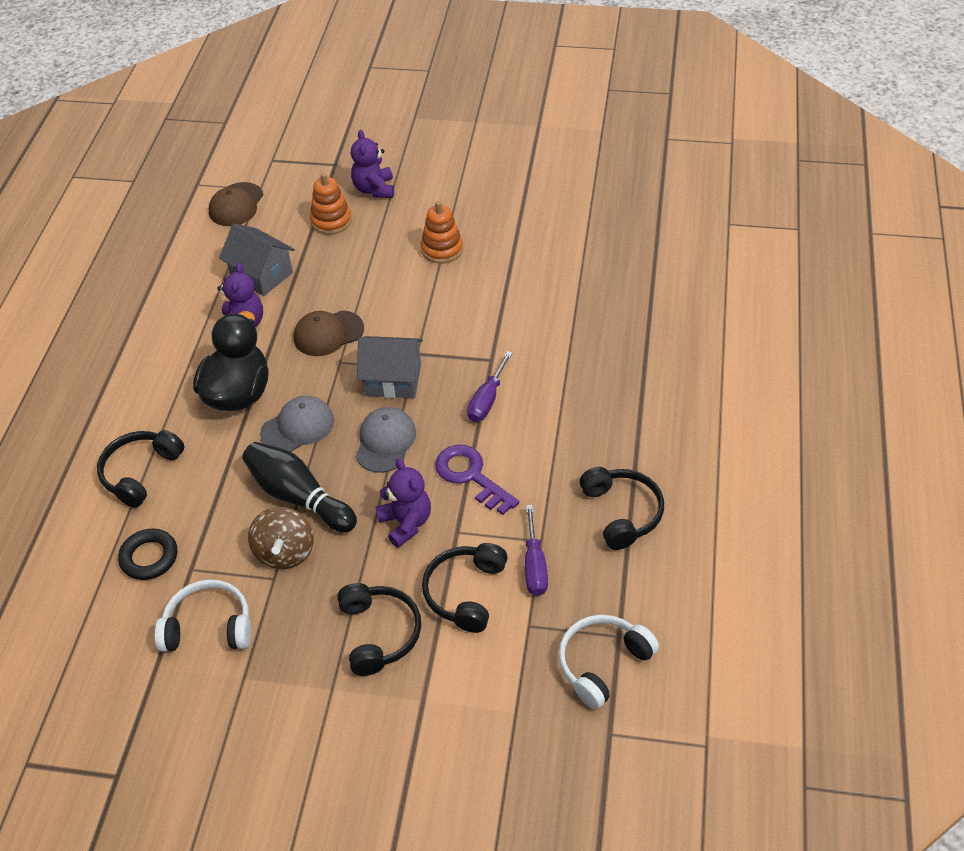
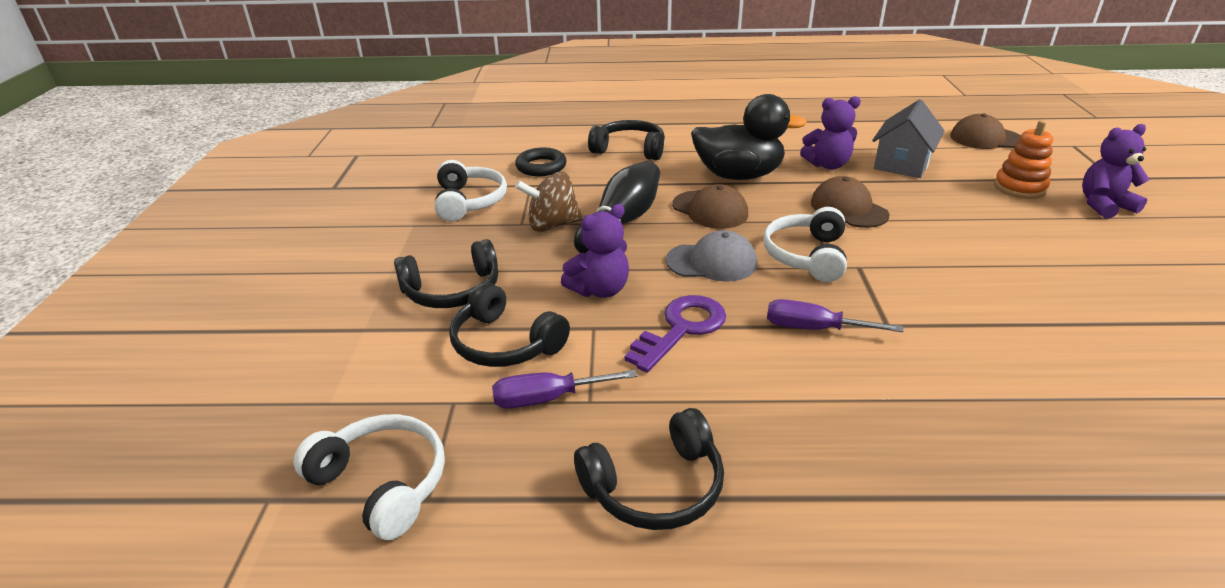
camera: 80 degrees right, 15 degrees down
(297, 427) = (710, 210): grey cap -> brown cap
(393, 380) = (806, 255): grey house -> white headphones
(442, 249) = (1053, 263): orange stacking toy -> none
(465, 592) = (505, 343): black headphones -> black headphones turned 150 degrees counterclockwise

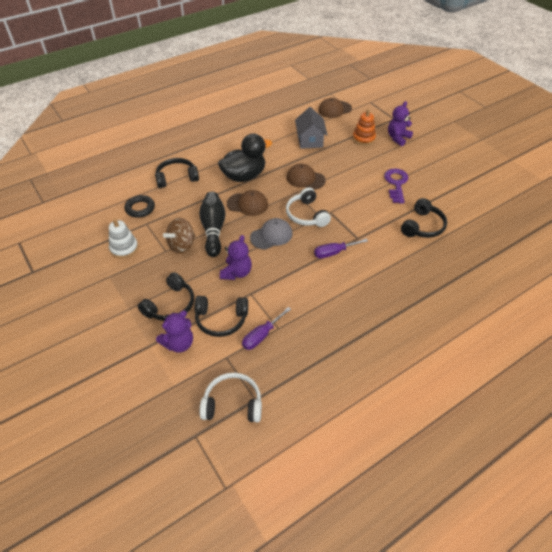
camera: 35 degrees left, 15 degrees up
(469, 201) = (124, 248): white headphones -> white stacking toy
(656, 487) = (329, 349): black headphones -> black headphones (423, 226)
(681, 329) = (286, 277): purple key -> purple key (396, 183)
(827, 165) = (279, 153): purple teddy bear -> purple teddy bear (179, 343)

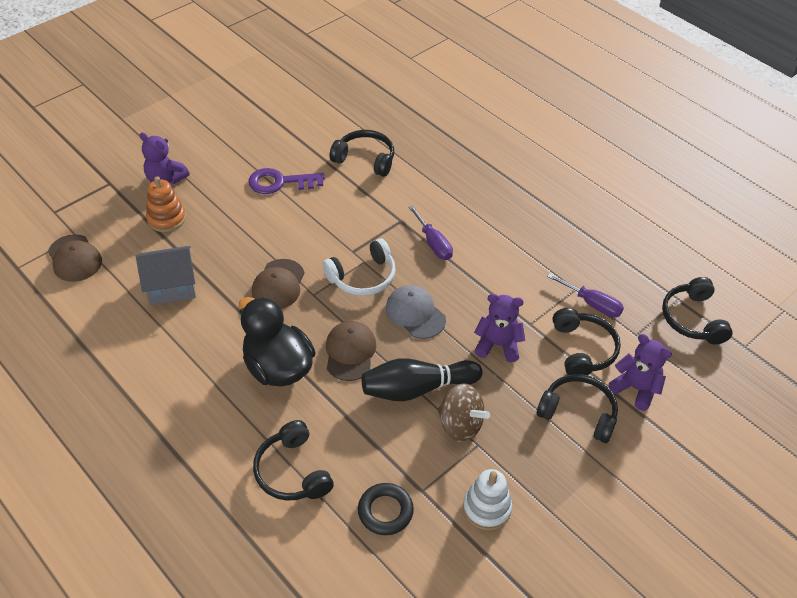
camera: 100 degrees left, 0 degrees up
(232, 403) = (692, 319): white headphones -> black headphones

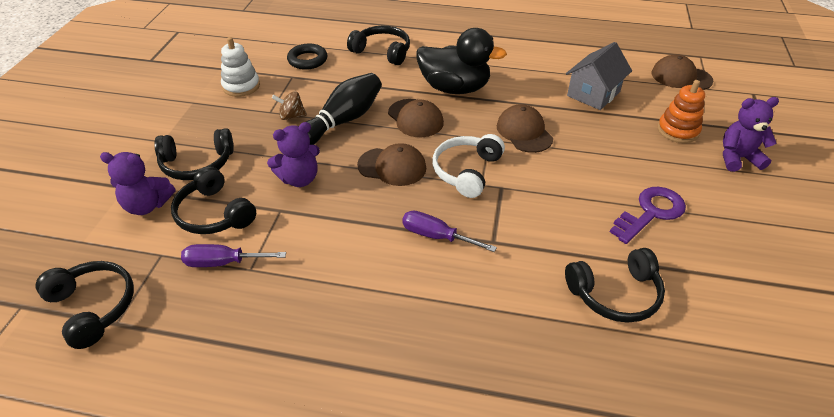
camera: 145 degrees right, 5 degrees down
(415, 314) = (392, 167): grey cap -> brown cap
(460, 425) = (291, 116): brown spinning top -> brown spinning top, size x0.64

